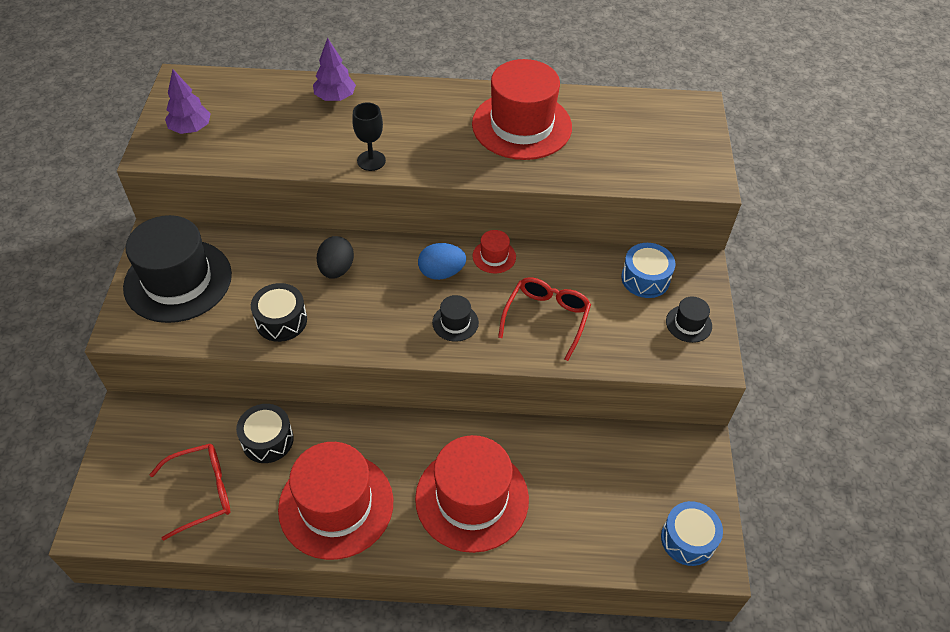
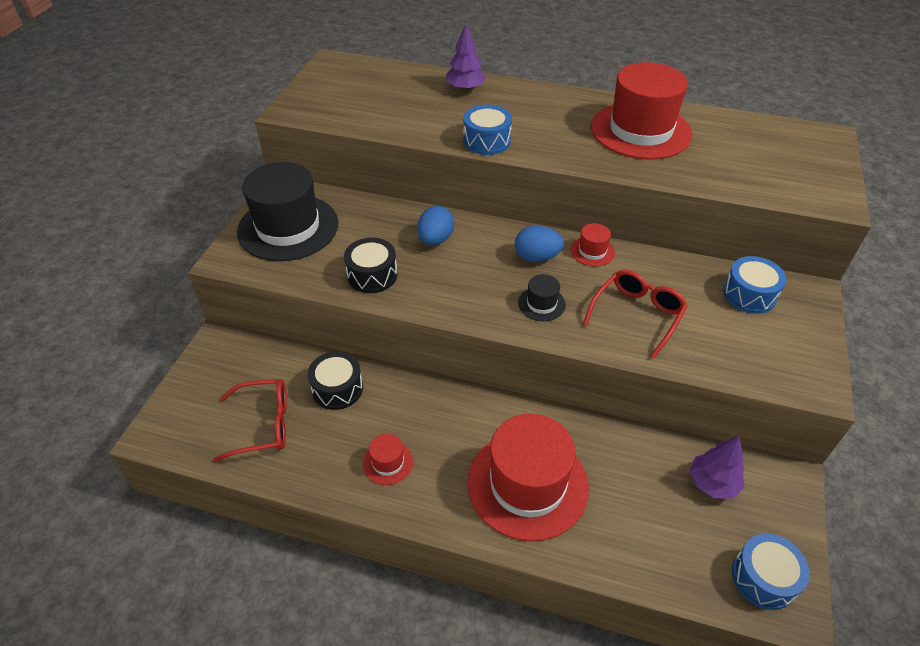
camera: 15 degrees right, 5 degrees down
(191, 129) = (329, 97): purple tree -> purple tree (713, 483)
(336, 269) = (435, 239): black egg -> blue egg
(336, 505) = (388, 462): red hat -> red hat, size x0.43
(371, 161) = (486, 141): black goblet -> blue drum
(688, 324) = (793, 345): black hat -> none

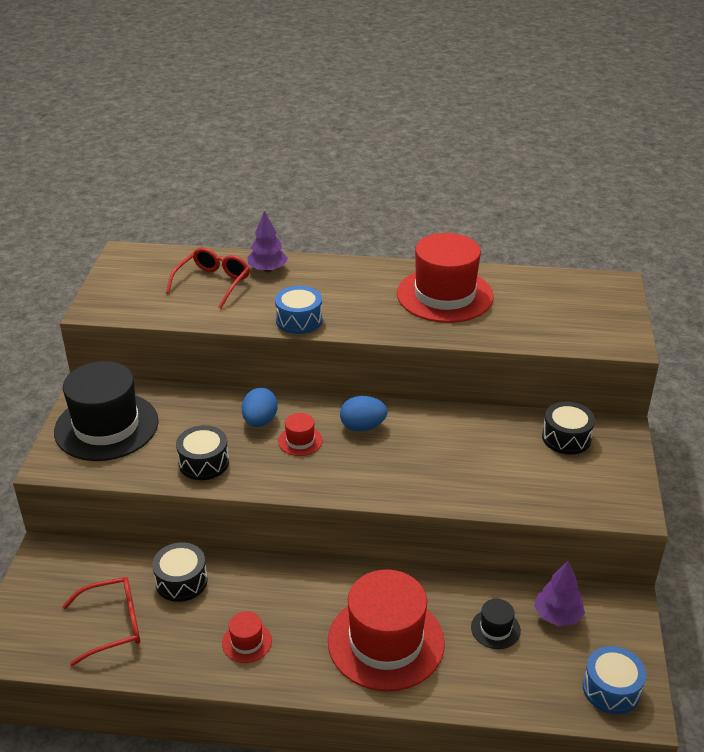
camera: 10 degrees left, 10 degrees down
(541, 304) = (374, 469): black hat -> black hat (495, 629)
(592, 251) = (415, 415): red hat -> red hat (300, 441)
(637, 314) = (466, 468): red glasses -> red glasses (213, 283)
(749, 294) = (566, 438): blue drum -> black drum

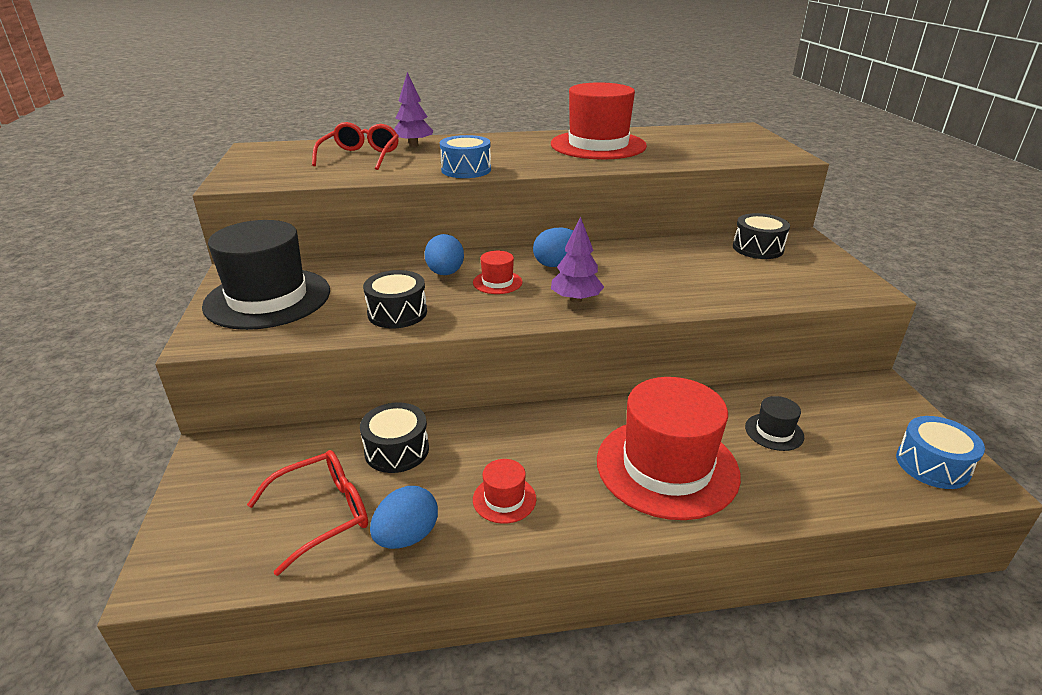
camera: 15 degrees left, 5 degrees down
(166, 656) = (407, 536): none -> blue egg
(557, 616) = (825, 408): purple tree -> purple tree (576, 299)

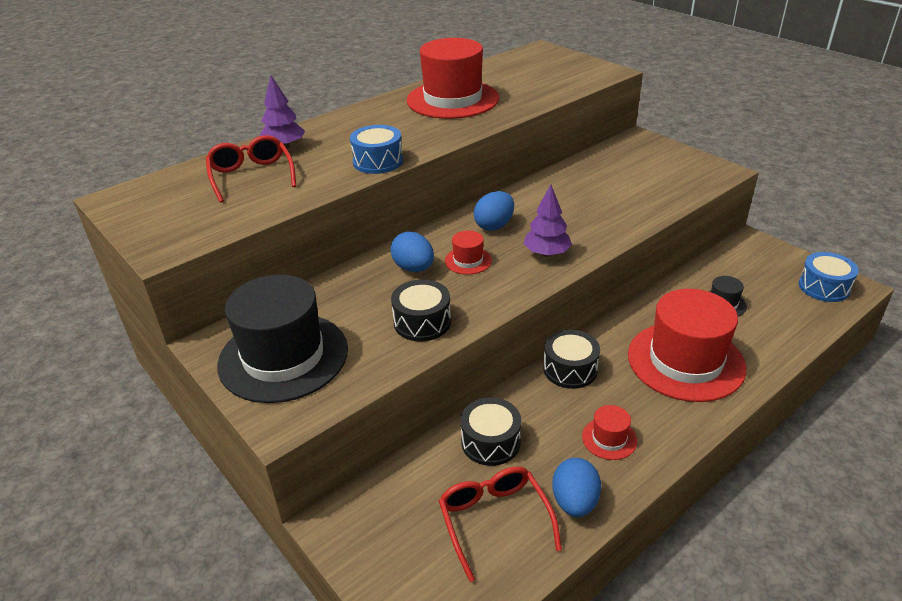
camera: 30 degrees left, 5 degrees up
(323, 514) = (494, 520): red glasses -> red glasses turned 45 degrees counterclockwise
(758, 248) = (621, 158): black drum -> black drum (570, 369)

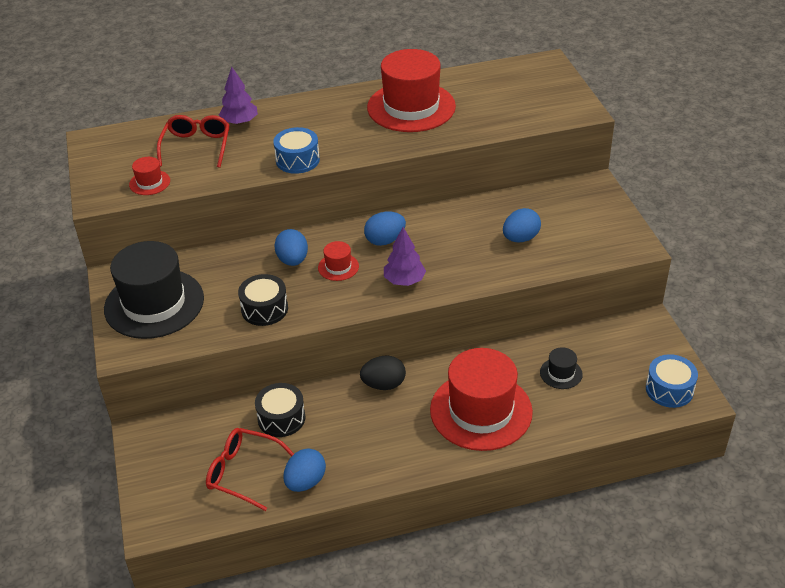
camera: 25 degrees right, 5 degrees up
(494, 520) = (243, 472): red glasses -> red glasses turned 75 degrees counterclockwise
(570, 369) = (383, 384): black drum -> black egg
(609, 438) = (367, 448): red hat -> red hat (149, 182)
(619, 191) = (520, 238): none -> blue egg

